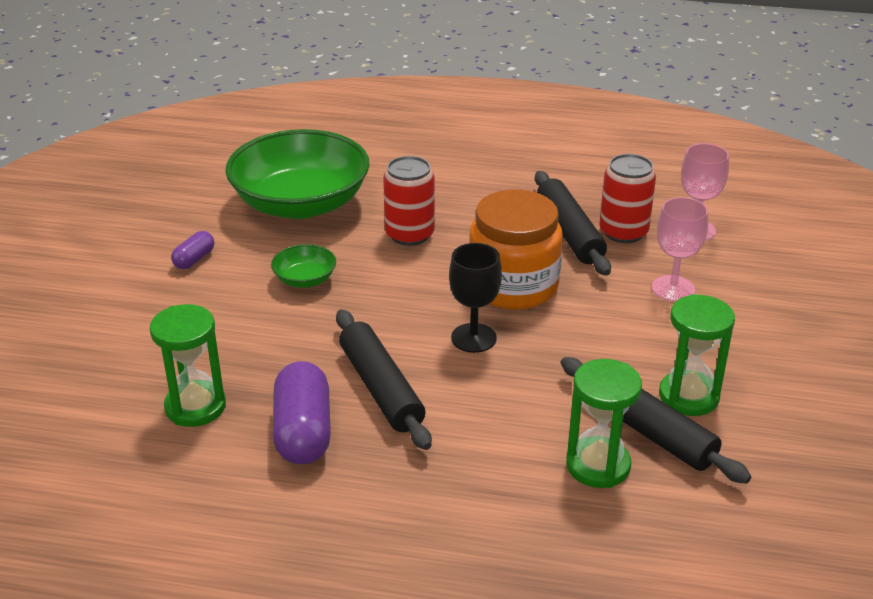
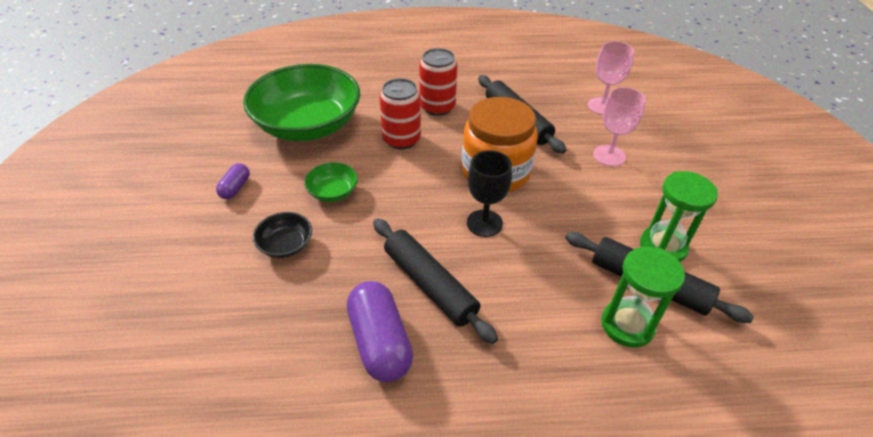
camera: 15 degrees left, 10 degrees up
(195, 407) = (277, 335): green hourglass -> none
(232, 324) = (286, 245): none -> black bowl
(623, 232) = (554, 115): red can -> red can (437, 107)

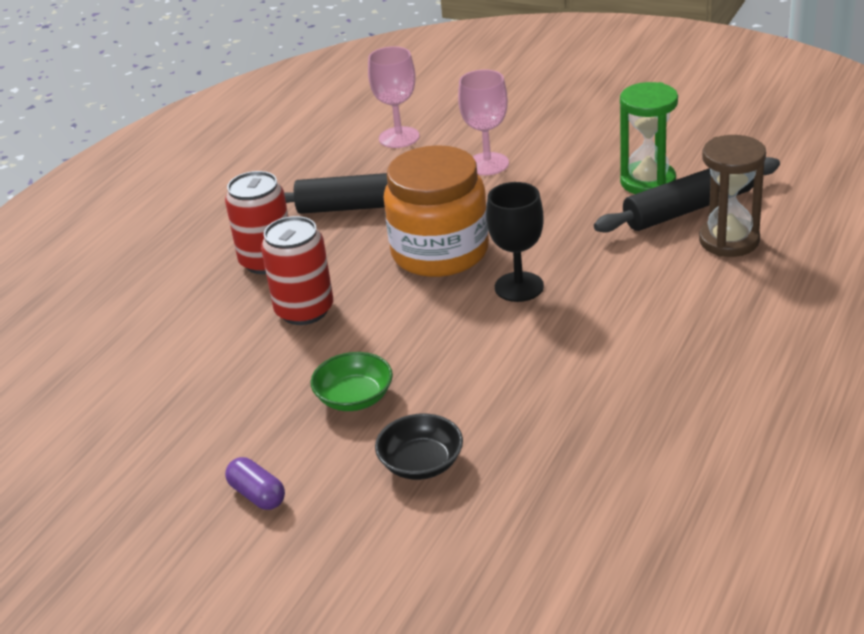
camera: 55 degrees left, 10 degrees down
(308, 125) = (181, 391): green bowl -> none
(380, 342) = (640, 416): purple capsule -> none
(429, 285) = (583, 356): black rolling pin -> none
(627, 325) = (729, 241): green hourglass -> brown hourglass

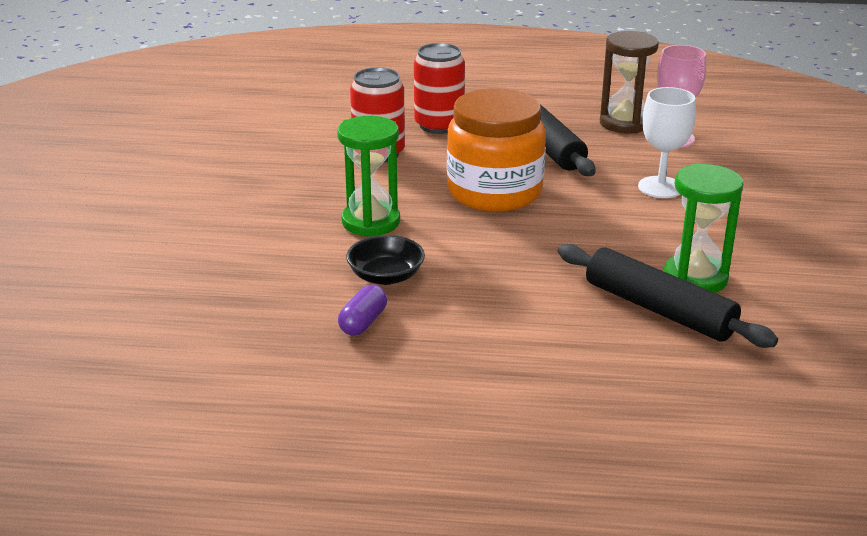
camera: 65 degrees right, 5 degrees down
(257, 495) = (150, 183): purple capsule -> purple capsule (363, 322)
(354, 398) = (272, 195): green bowl -> none
(421, 463) = (198, 238): black bowl -> black bowl (386, 276)
(456, 336) = (371, 222): none -> green hourglass
(487, 164) = (660, 187): pink goblet -> white goblet
(519, 287) = (460, 238): black goblet -> none
(729, 241) = (611, 343): brown hourglass -> brown hourglass (624, 123)

